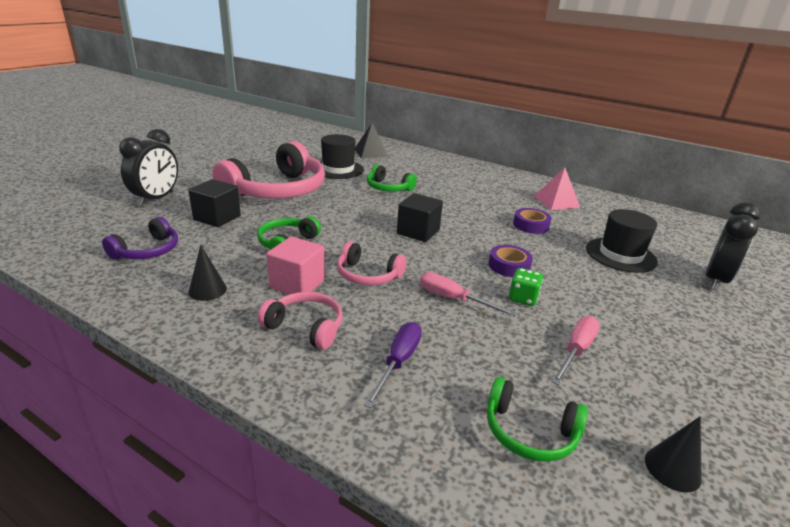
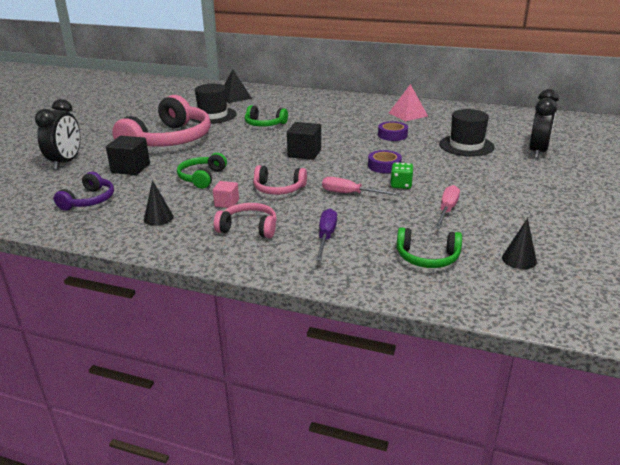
camera: 10 degrees left, 0 degrees up
(297, 284) = (227, 203): pink cube -> pink cube, size x0.60

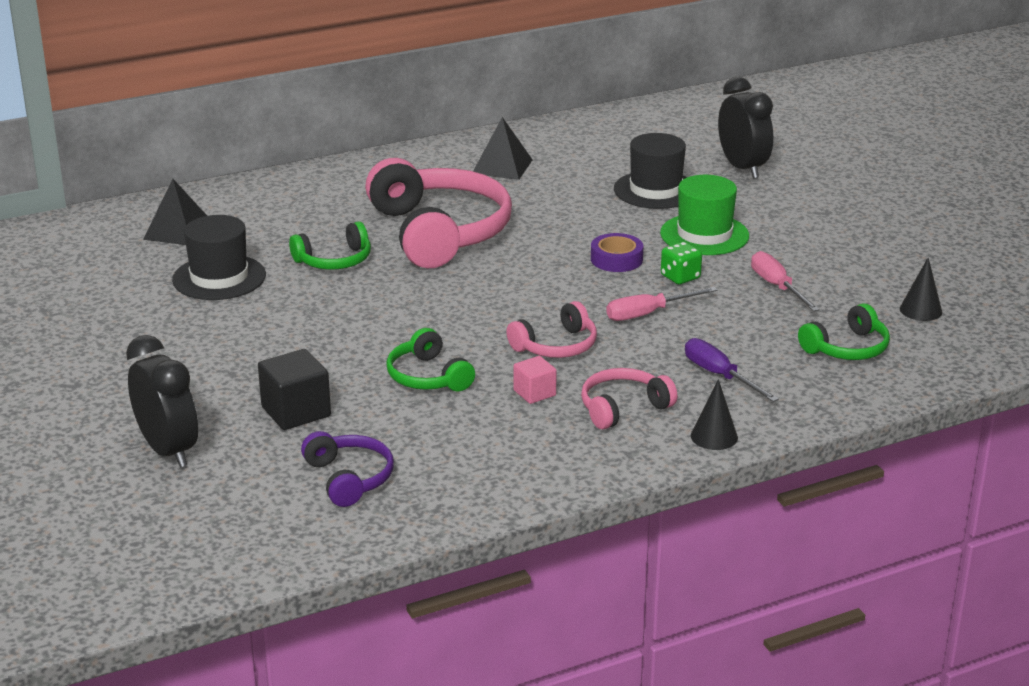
camera: 45 degrees left, 0 degrees up
(158, 218) = (494, 451): black cone -> black cone (714, 436)
(169, 140) = (248, 346): pink headphones -> pink headphones (439, 232)
(304, 153) = (487, 283): black cube -> none
(392, 135) = (543, 209): purple tape -> none
(408, 114) = (502, 166): pink pyramid -> black pyramid
(453, 172) = (704, 235): none -> green hat

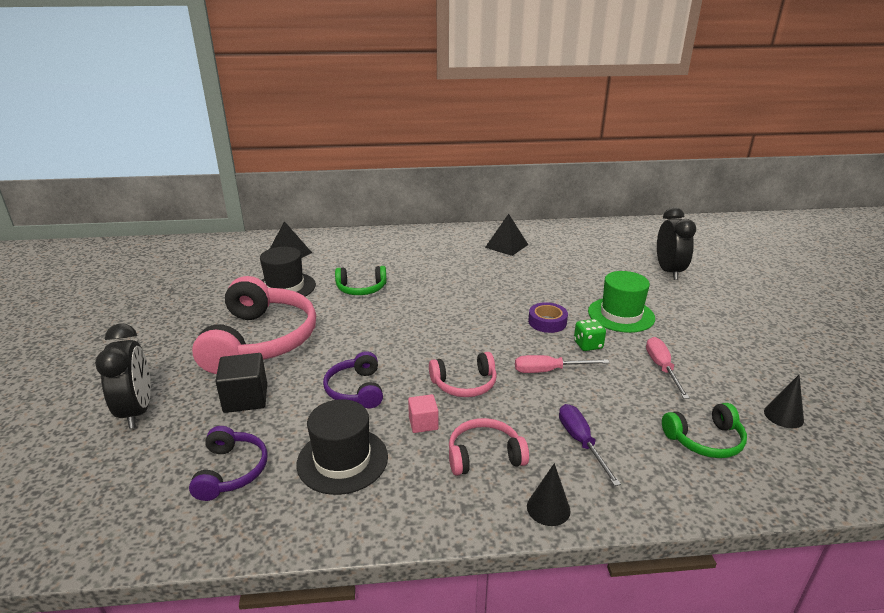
camera: 20 degrees right, 0 degrees up
(428, 377) = (356, 390): green headphones -> purple headphones
(439, 232) = (439, 281): pink headphones -> pink headphones (261, 340)
(655, 190) = (600, 277): black hat -> black hat (342, 460)

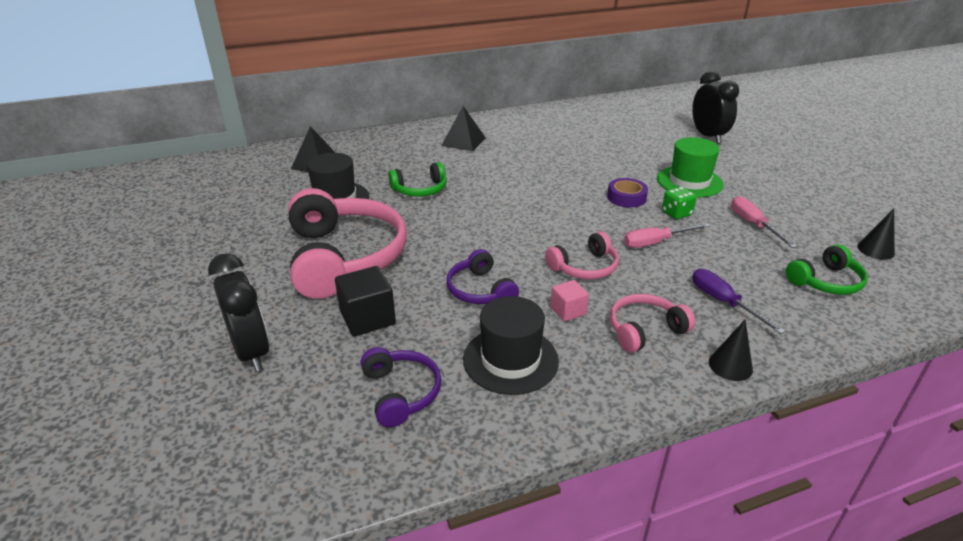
camera: 15 degrees left, 5 degrees up
(506, 246) = (542, 129): black pyramid -> black pyramid (463, 141)

